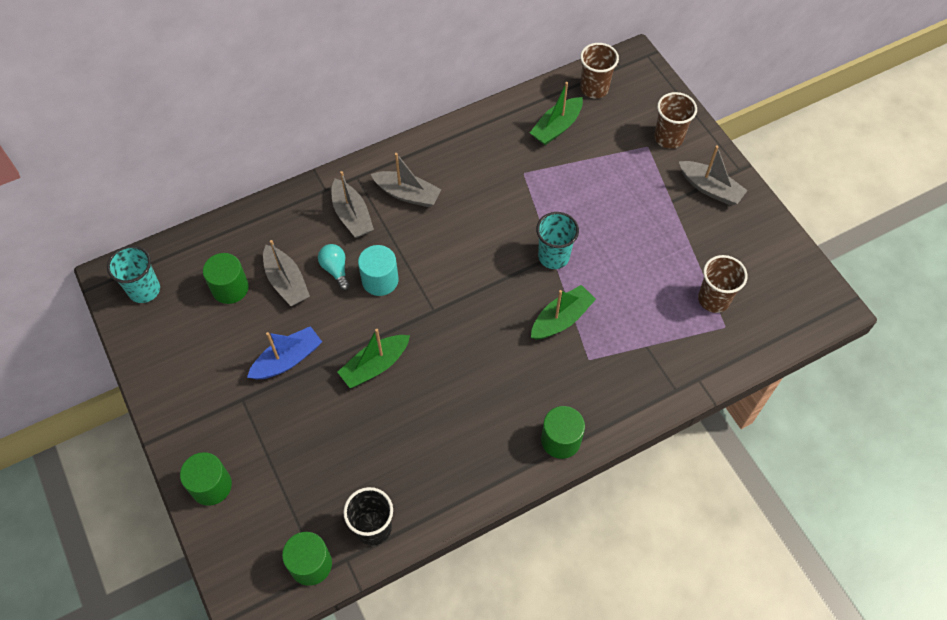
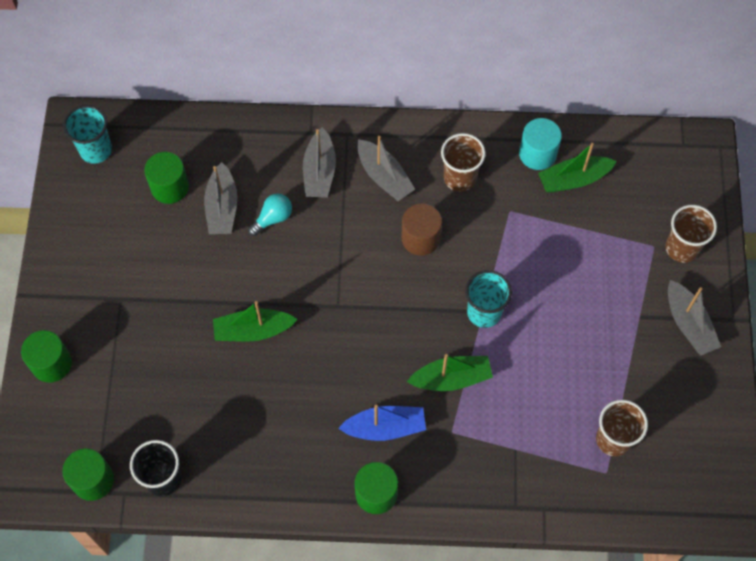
camera: 30 degrees right, 5 degrees up
(287, 360) = (180, 283): blue boat -> blue boat (385, 427)
(335, 270) = (273, 218): turquoise light bulb -> turquoise light bulb turned 45 degrees clockwise
(380, 280) = (307, 250): turquoise cylinder -> turquoise cylinder (537, 154)
(467, 226) = (420, 238): none -> brown cylinder
(594, 88) = (639, 156): brown cup -> brown cup (460, 178)

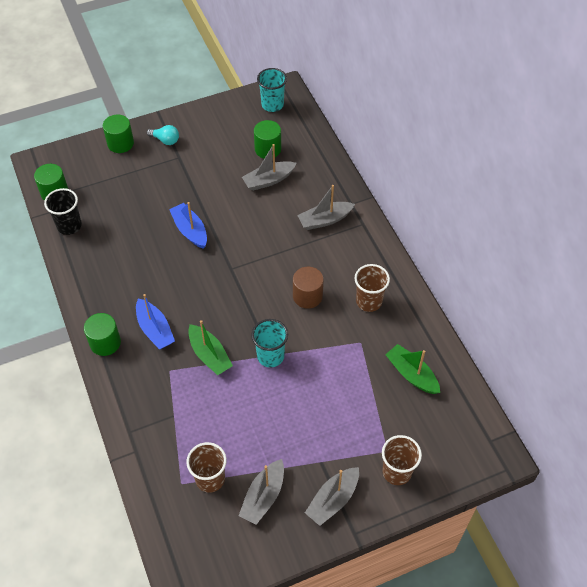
camera: 65 degrees right, 10 degrees down
(253, 330) = (190, 230): green boat -> blue boat
(273, 218) = (276, 209): turquoise light bulb -> turquoise light bulb (165, 140)
(384, 176) = (343, 257): grey boat -> grey boat (263, 496)
(537, 154) = (418, 343): turquoise cylinder -> none

